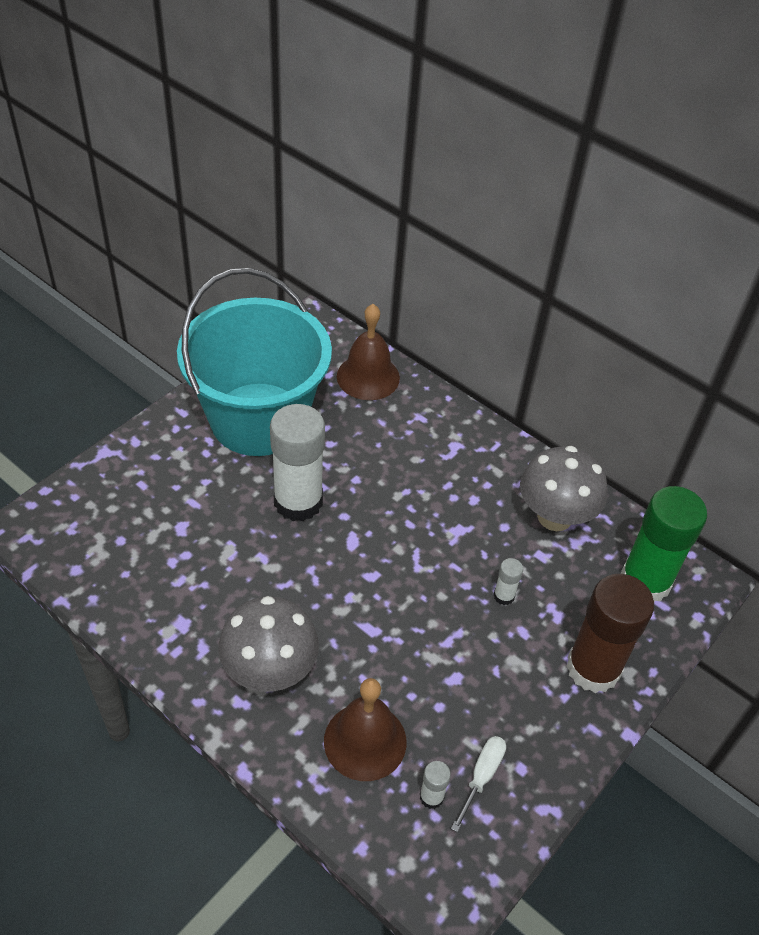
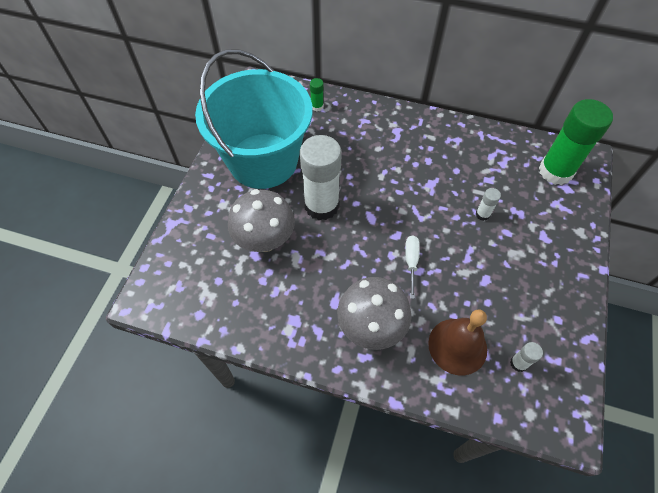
camera: 20 degrees left, 10 degrees up
(368, 377) = (317, 106): brown bell -> green glue stick
(481, 777) = (539, 336): white screwdriver -> white screwdriver (411, 262)
(555, 516) = (481, 152): grey mushroom -> grey mushroom (265, 240)
(593, 668) = (560, 237): brown glue stick -> none

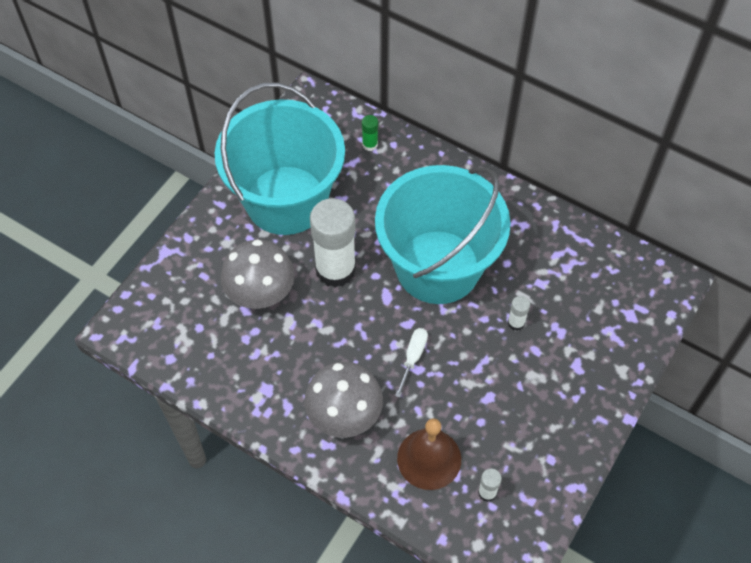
camera: 15 degrees right, 0 degrees up
(403, 185) = (437, 267): none -> turquoise bucket
(555, 171) = (626, 291): green glue stick -> none

